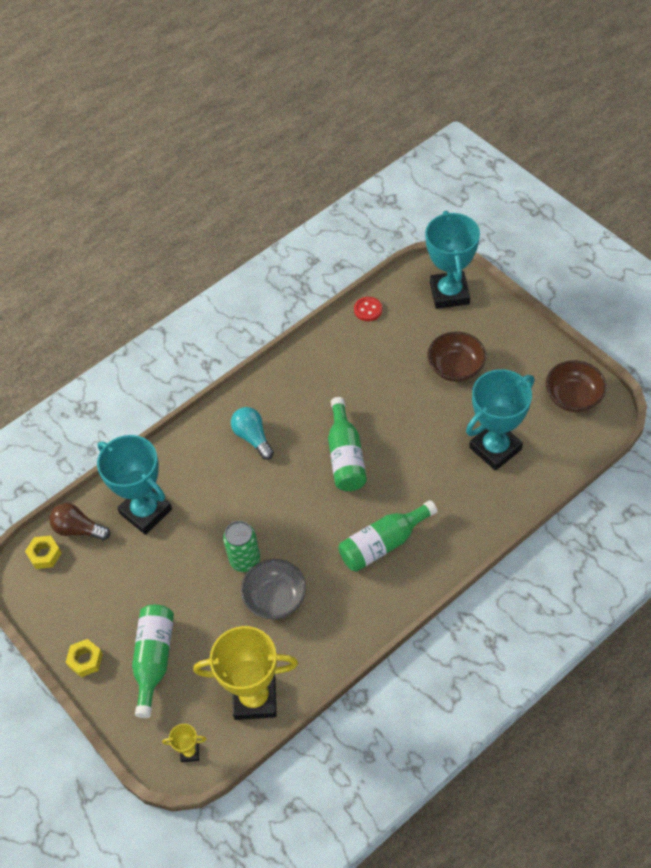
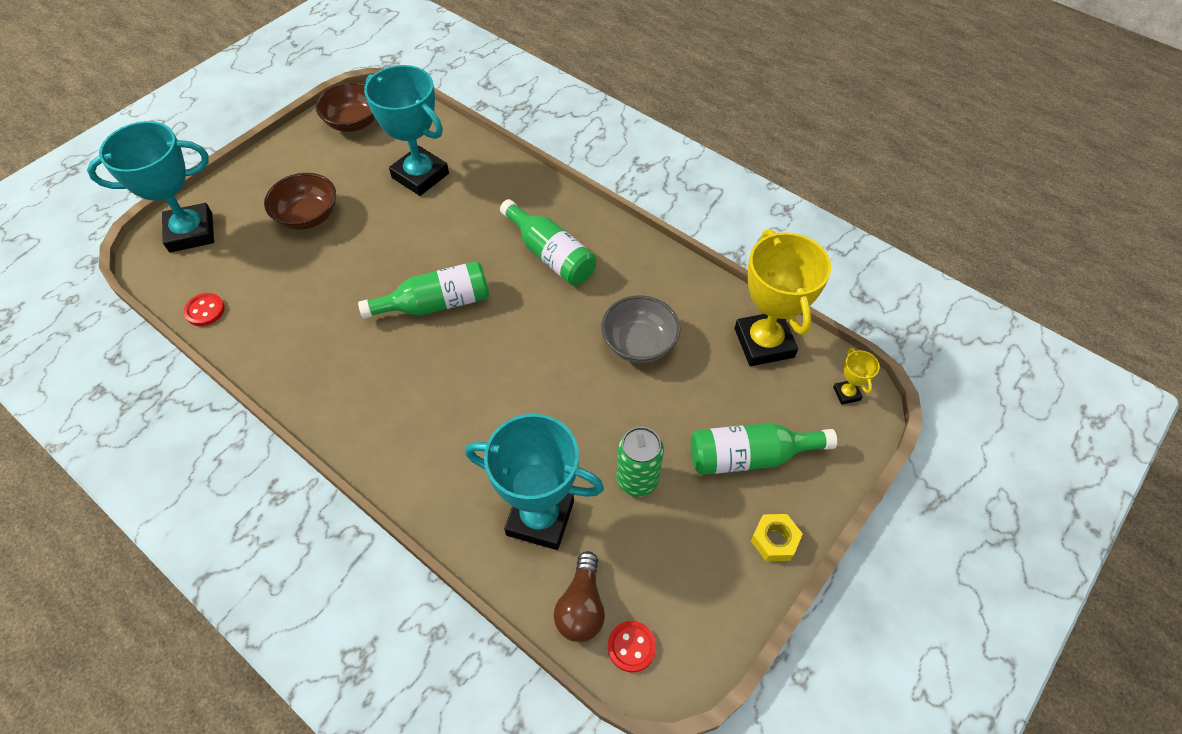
camera: 105 degrees left, 0 degrees up
(44, 554) = (631, 647): yellow nut -> red button
(145, 511) = (540, 518): turquoise trophy -> turquoise trophy turned 75 degrees clockwise
(245, 560) = (594, 384): green can -> green can (637, 480)
(253, 437) = (411, 407): turquoise light bulb -> none

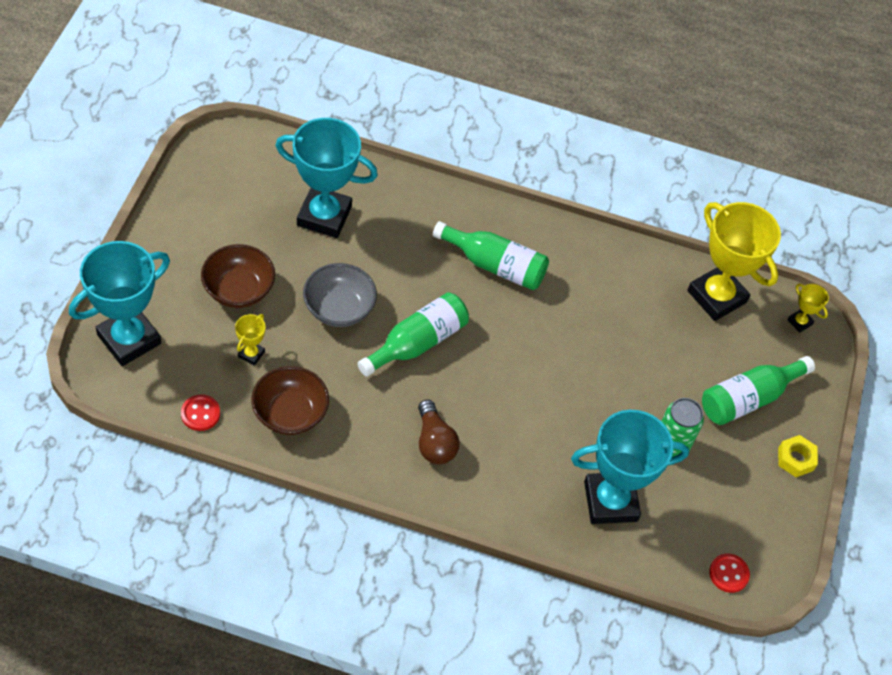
camera: 30 degrees left, 0 degrees up
(282, 272) = (251, 354): none -> yellow trophy
(354, 122) = (219, 173): brown bowl -> brown bowl (290, 413)
(581, 606) = (677, 558): brown light bulb -> brown light bulb (434, 442)
(639, 344) = (615, 328): grey bowl -> grey bowl (339, 308)

